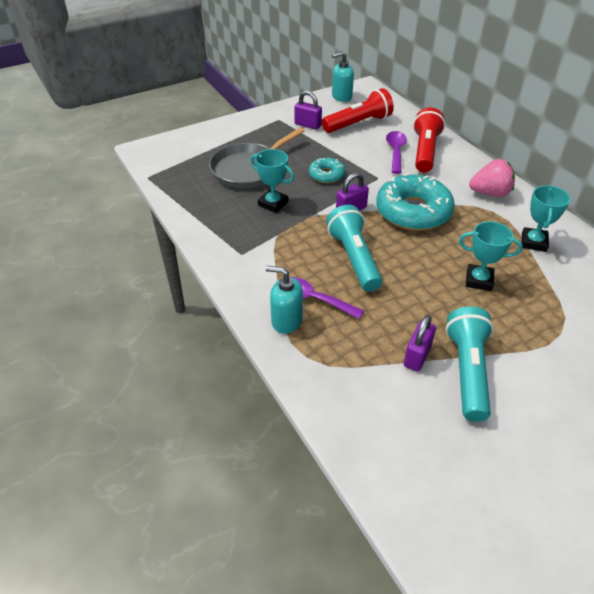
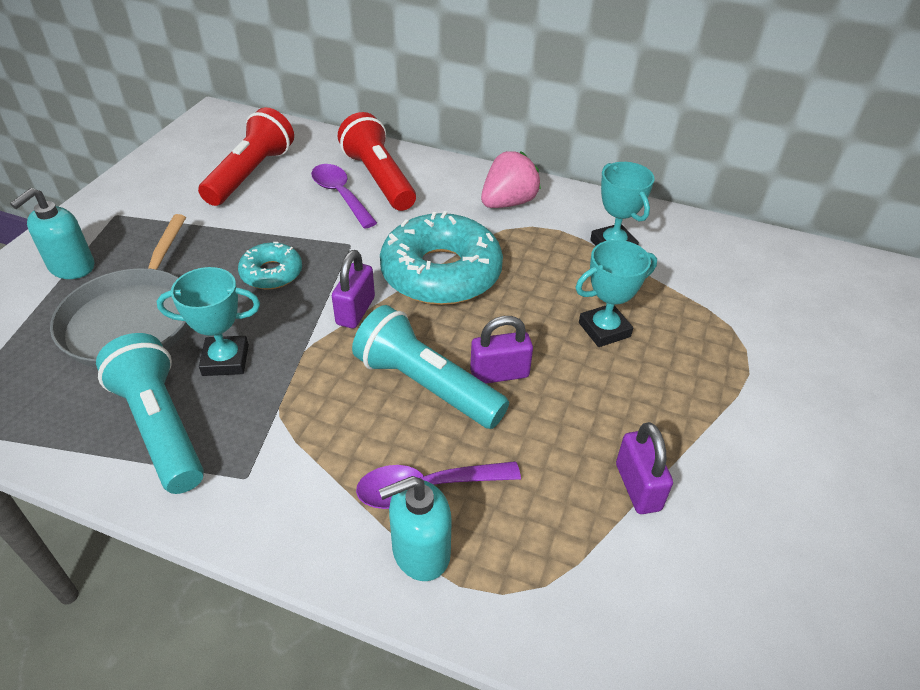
camera: 40 degrees left, 0 degrees up
(307, 125) = (173, 205): purple padlock -> purple padlock (499, 374)
(341, 97) = (189, 142): turquoise soap dispenser -> turquoise soap dispenser (71, 267)
(467, 371) = (710, 468): turquoise flashlight -> turquoise flashlight (161, 426)

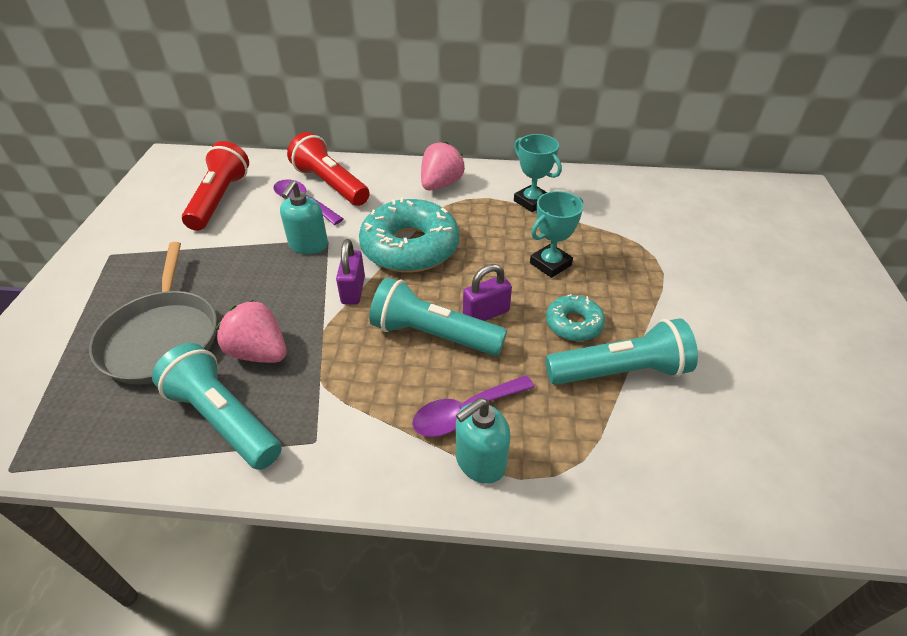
camera: 15 degrees left, 0 degrees up
(71, 267) = (86, 306): turquoise soap dispenser -> turquoise soap dispenser (308, 245)
(225, 360) = (259, 352): turquoise trophy -> pink strawberry
(271, 273) = (270, 275): turquoise donut -> turquoise donut (573, 324)
(638, 487) = (620, 372): purple padlock -> turquoise flashlight

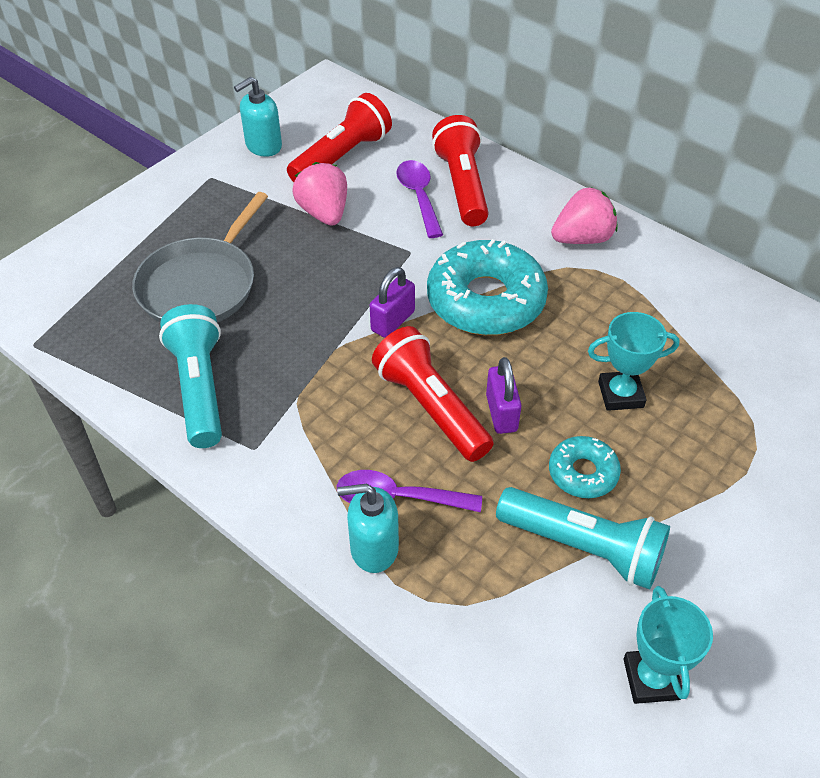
camera: 35 degrees right, 5 degrees up
(259, 352) = (267, 341): pink strawberry -> pink strawberry (324, 213)
(308, 245) = (387, 250): turquoise soap dispenser -> turquoise soap dispenser (263, 146)
(433, 335) = (431, 407): turquoise flashlight -> red flashlight
(486, 313) = (501, 413): purple padlock -> purple padlock turned 75 degrees clockwise
(532, 201) = (670, 308): turquoise trophy -> turquoise trophy (651, 679)

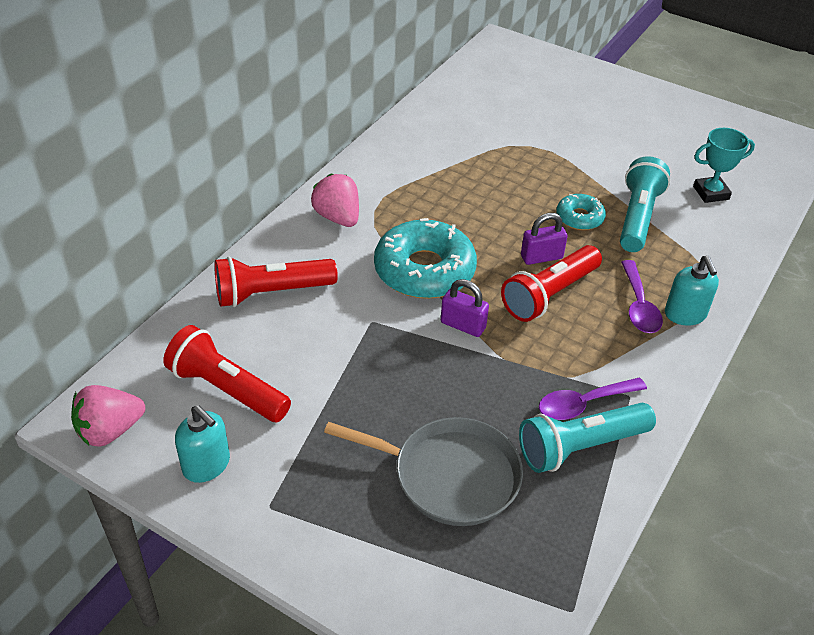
camera: 100 degrees left, 5 degrees down
(324, 213) = (323, 392): pink strawberry -> pink strawberry (110, 431)
(419, 197) = (291, 322): purple spoon -> purple spoon (583, 404)
(620, 394) = (504, 200): turquoise trophy -> none

